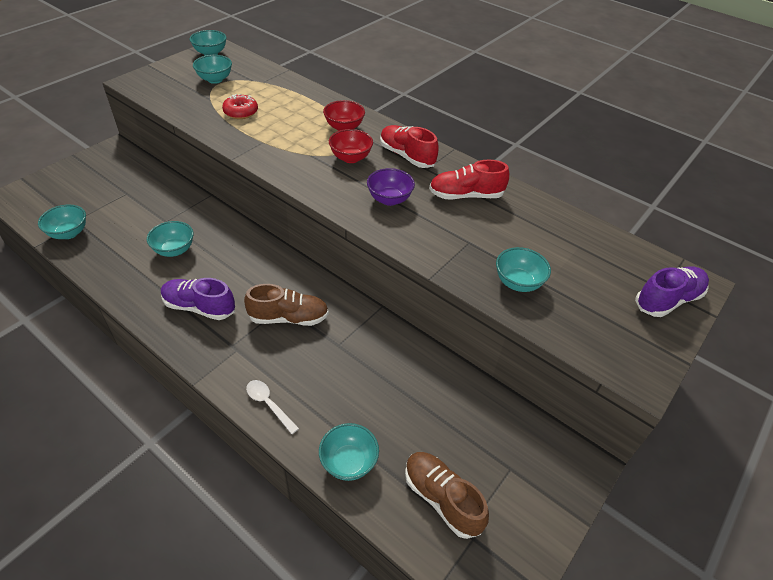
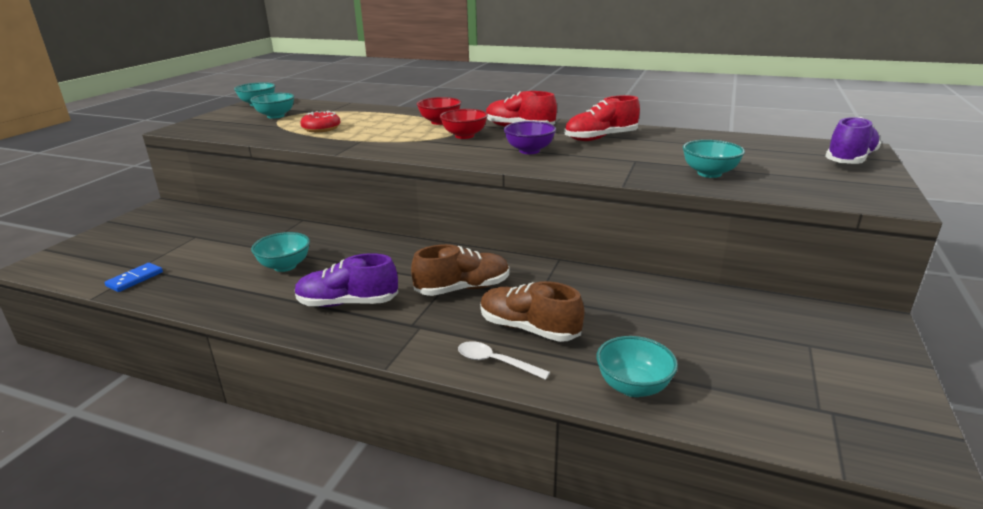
camera: 15 degrees left, 20 degrees down
(69, 233) = (135, 279): turquoise bowl -> blue domino
(442, 498) = (765, 388): brown shoe -> brown shoe (528, 328)

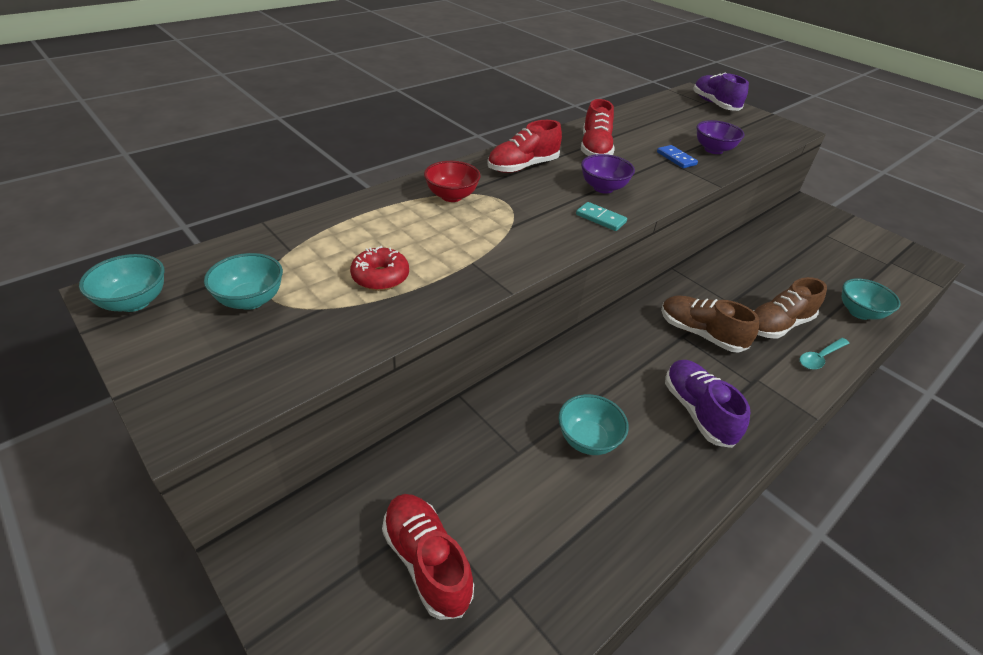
camera: 65 degrees left, 15 degrees up
(135, 279) = (539, 606): blue domino -> blue domino (676, 158)
(162, 243) = (426, 561): none -> red shoe
(347, 303) = (697, 411): purple shoe -> purple shoe turned 135 degrees clockwise
(463, 288) = (700, 333): brown shoe -> brown shoe turned 60 degrees counterclockwise
(464, 136) = (522, 200): red bowl -> none
(474, 157) = (600, 218): none -> turquoise domino
(495, 362) = (820, 358): white spoon -> turquoise spoon
(709, 173) = (713, 150): turquoise bowl -> purple bowl

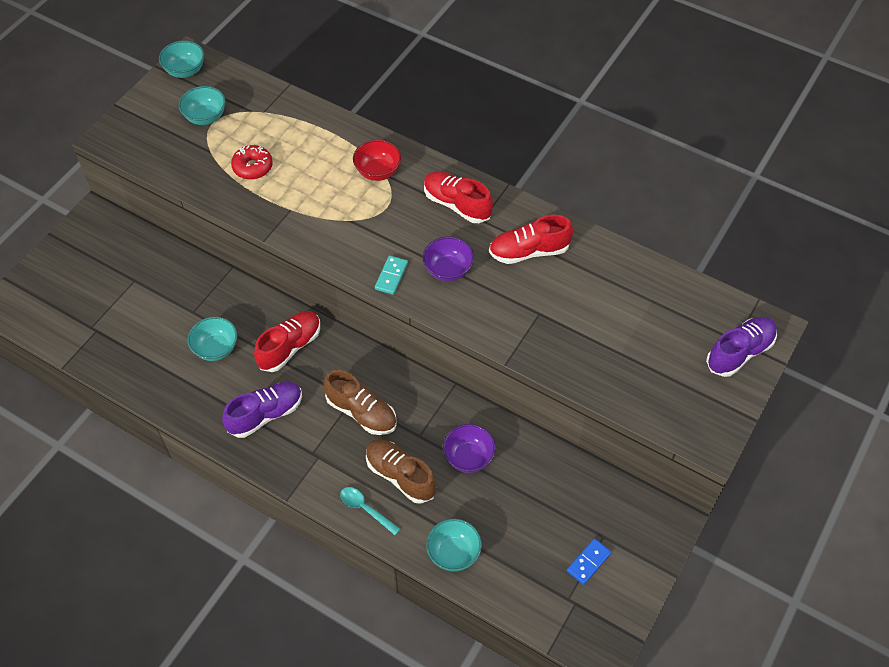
camera: 75 degrees right, 15 degrees up
(426, 561) = (106, 288): red shoe -> red shoe (290, 347)
(676, 158) = (548, 322): blue domino -> blue domino (588, 562)
(700, 333) = (361, 412): brown shoe -> brown shoe turned 105 degrees clockwise
(713, 150) = (592, 355): purple bowl -> purple bowl (468, 457)

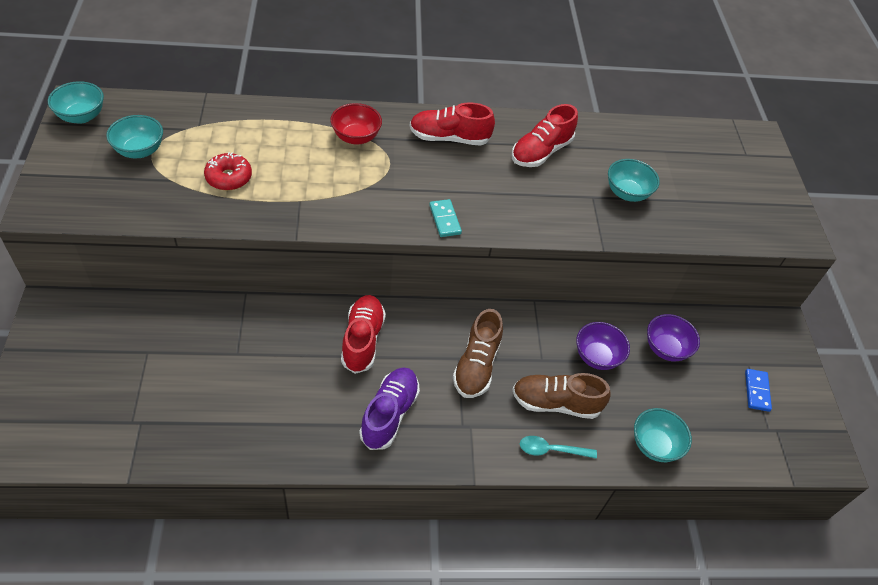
camera: 40 degrees left, 5 degrees down
(216, 348) = (289, 377): turquoise bowl -> turquoise bowl (627, 193)
(361, 412) = (476, 365): brown shoe -> brown shoe turned 105 degrees clockwise
(448, 270) = (489, 194): purple bowl -> purple bowl (666, 348)
(739, 352) = (756, 162): purple shoe -> none

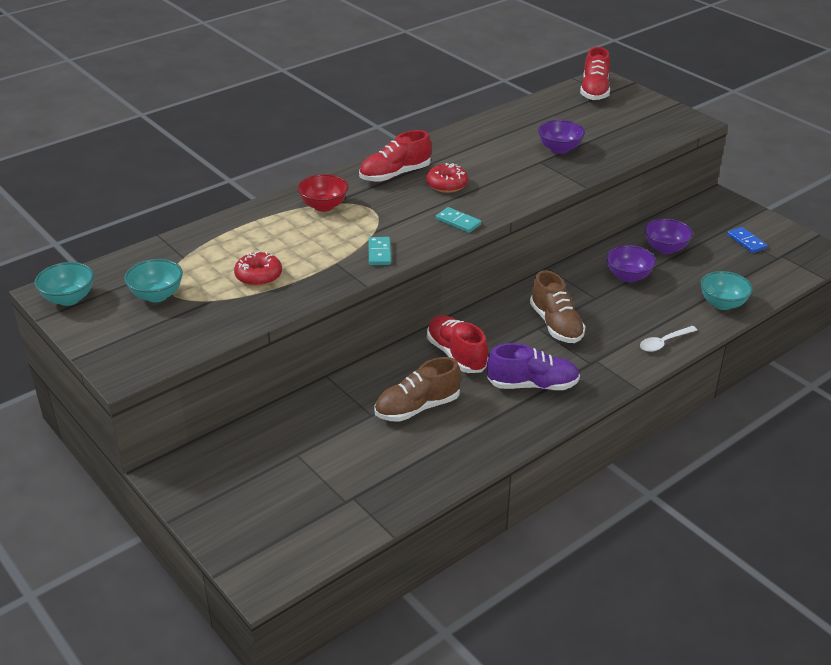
camera: 30 degrees left, 15 degrees down
(344, 212) = (379, 253): none -> turquoise domino
(389, 414) = (532, 385): purple shoe -> purple shoe turned 105 degrees clockwise
(480, 174) = (447, 185): none -> red donut
(541, 152) = (471, 153): red shoe -> red shoe (594, 91)
(551, 450) = (664, 343): turquoise spoon -> white spoon
(555, 403) = (634, 316): brown shoe -> brown shoe (417, 408)
(627, 193) = (559, 149): turquoise bowl -> purple bowl

